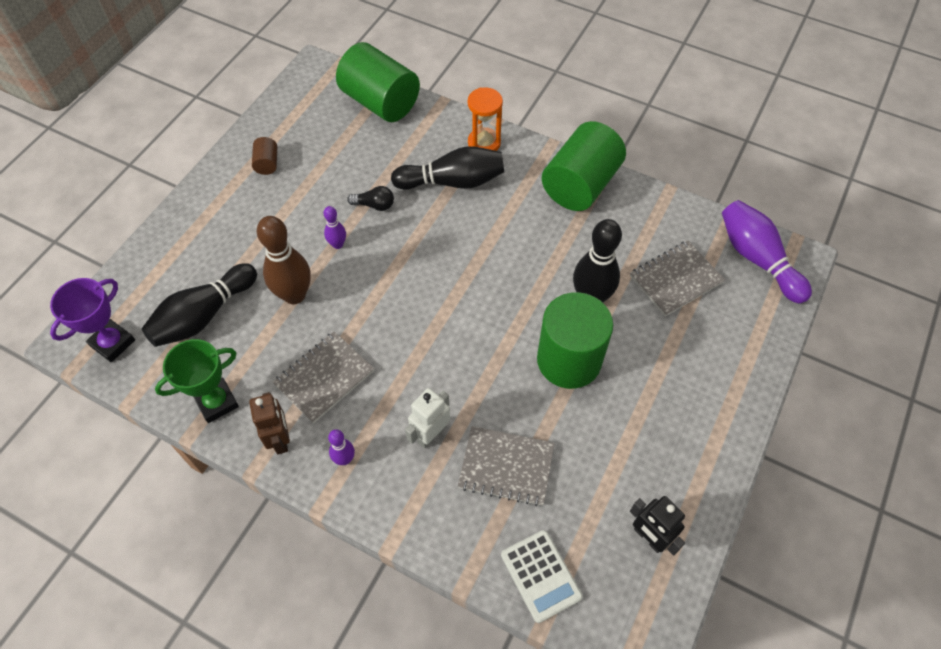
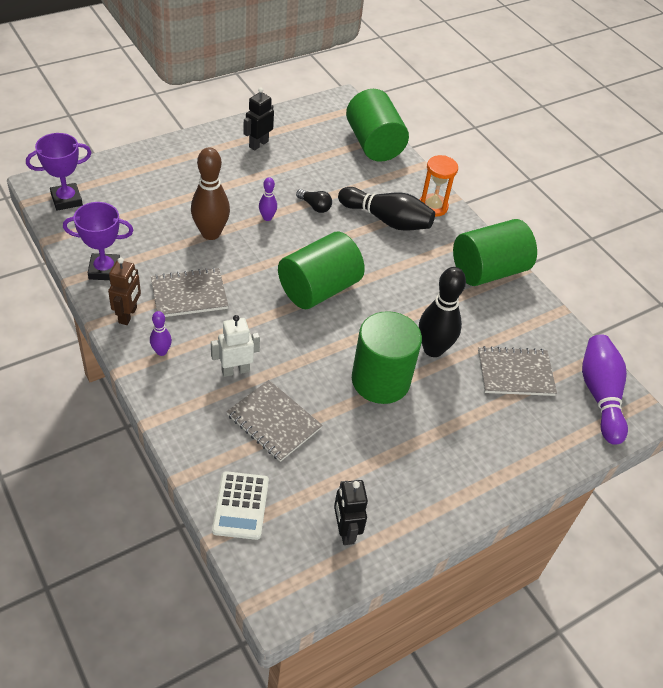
camera: 25 degrees right, 10 degrees down
(204, 315) = (138, 214): black bowling pin -> none
(217, 402) = (104, 270): green trophy -> purple trophy
(267, 163) = (258, 144): brown cylinder -> black robot
(444, 296) = (318, 289): none -> green cylinder

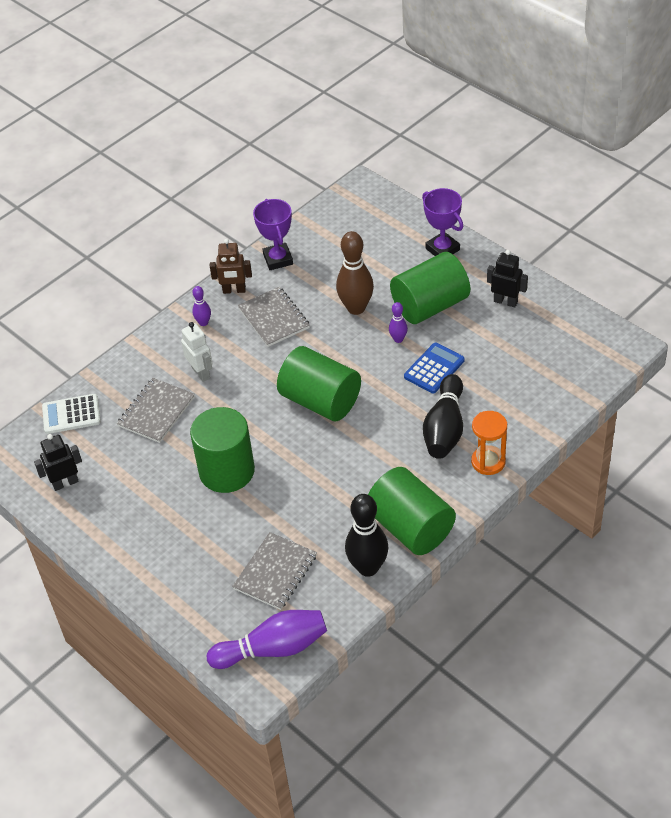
camera: 85 degrees right, 0 degrees up
(66, 200) = (350, 207): purple trophy -> purple trophy (442, 249)
(315, 206) = (434, 368): black light bulb -> blue calculator
(374, 144) = (566, 390): green cylinder -> green cylinder (430, 306)
(433, 349) = (280, 502): black bowling pin -> black bowling pin (368, 567)
(515, 373) = (275, 572): grey notebook -> grey notebook turned 45 degrees clockwise

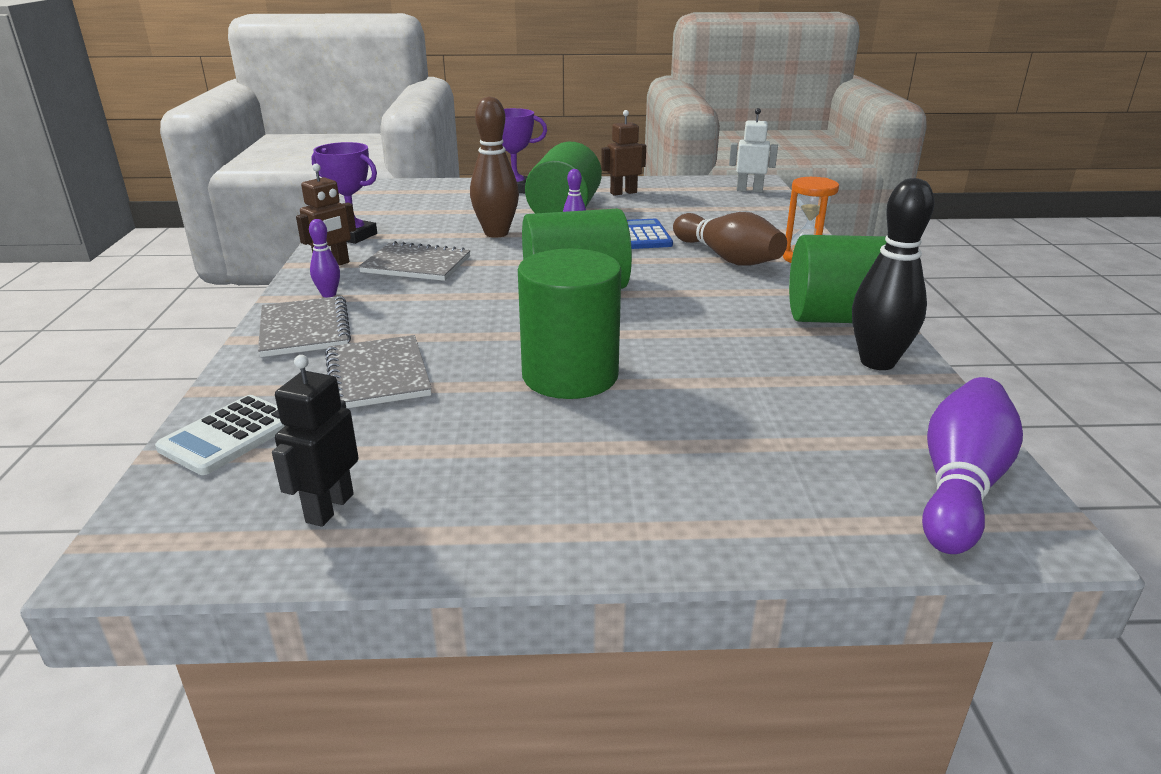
camera: 50 degrees left, 20 degrees down
(201, 372) = (390, 325): white robot -> white robot (749, 190)
(275, 572) = (803, 420): grey notebook -> grey notebook (304, 329)
(445, 428) = (727, 258): black bowling pin -> brown bowling pin
(505, 301) = (623, 193): black robot -> brown robot

